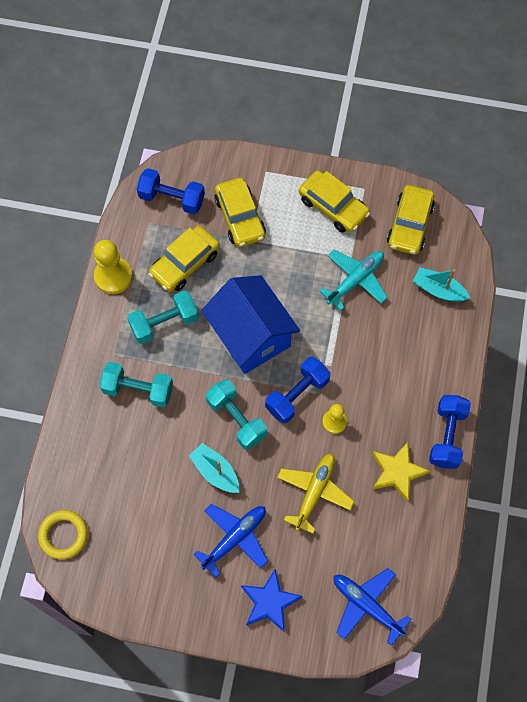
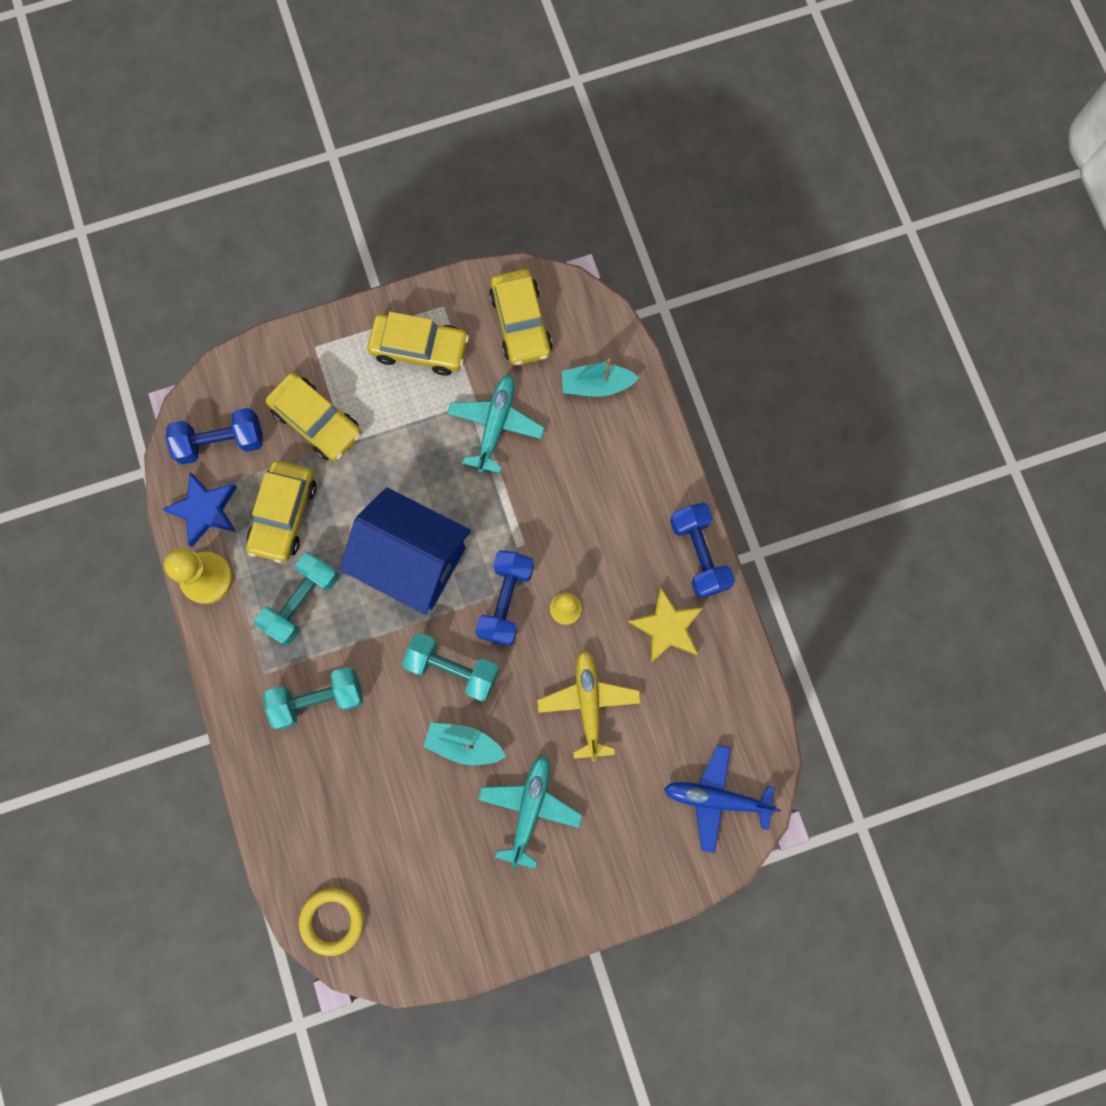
camera: 30 degrees left, 10 degrees up
(235, 538) = (530, 808): blue plane -> turquoise plane
(270, 602) = (609, 857): blue star -> blue star (205, 510)

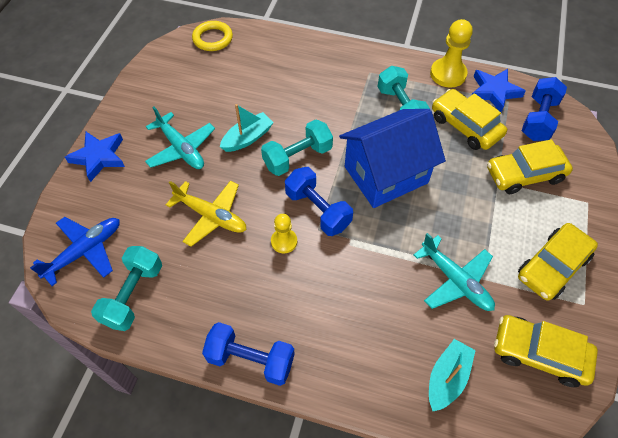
camera: 125 degrees right, 20 degrees down
(318, 699) = (334, 87): turquoise dumbbell -> turquoise dumbbell (133, 295)
(605, 894) = (99, 157): none -> blue star
(667, 627) = (217, 298): yellow star -> none

